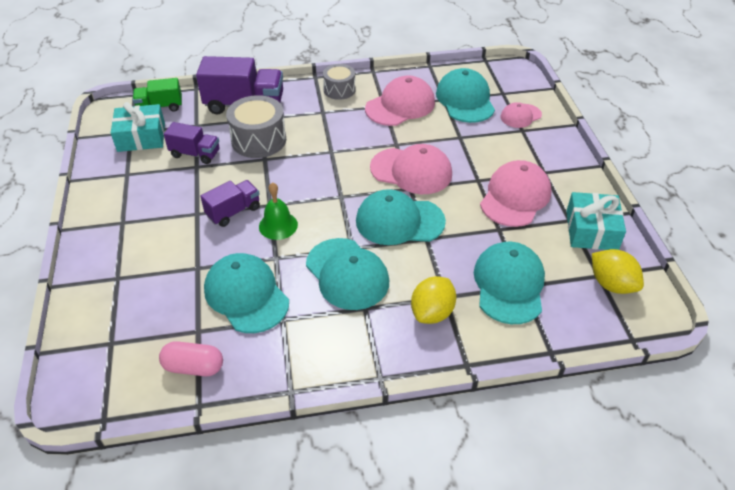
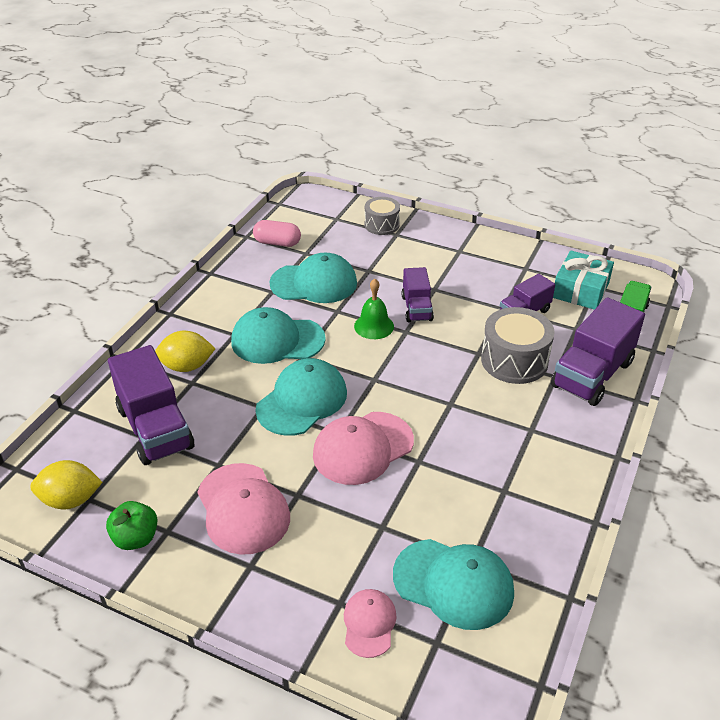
camera: 125 degrees right, 5 degrees down
(194, 367) = (277, 243): pink capsule -> pink capsule turned 60 degrees clockwise
(339, 90) = (570, 466): grey drum -> grey drum (382, 225)
(400, 105) = (492, 506): pink cap -> none
(432, 312) = (187, 366): yellow lemon -> yellow lemon turned 75 degrees counterclockwise
(509, 285) = (155, 428): turquoise cap -> purple truck
(591, 230) = (135, 538): turquoise gift -> green apple

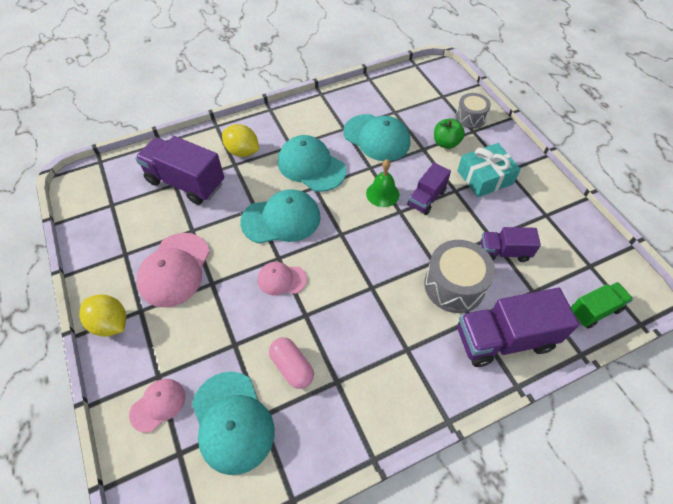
camera: 40 degrees right, 15 degrees up
(70, 500) = (103, 199): yellow lemon -> yellow lemon (111, 323)
(135, 538) = (107, 247): green apple -> green apple (446, 143)
(155, 428) = (186, 182): purple truck -> purple truck turned 105 degrees clockwise
(277, 243) = (384, 94): pink capsule -> pink capsule (292, 367)
(363, 448) = (281, 279): pink cap -> pink cap, size x0.57
(580, 290) = (573, 261): turquoise gift -> turquoise gift (485, 177)

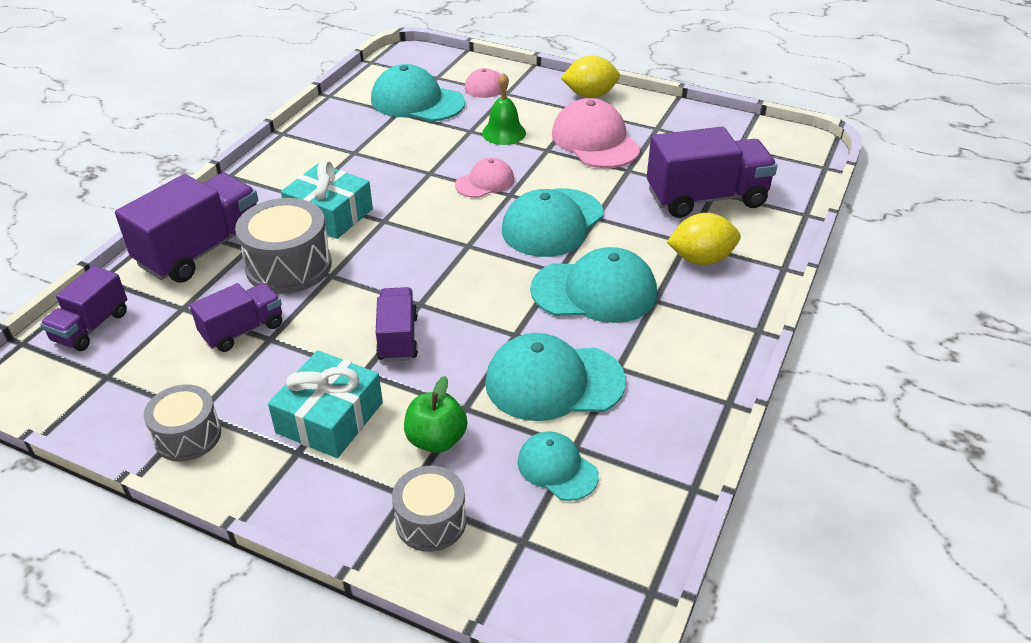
camera: 140 degrees right, 15 degrees down
(292, 367) = (403, 142): pink capsule -> none
(382, 194) = (463, 311): green bell -> green bell (504, 133)
(401, 317) = (329, 214): none -> turquoise gift
(409, 109) = (557, 468): none -> turquoise cap
(555, 205) = (188, 436): none -> grey drum
(594, 310) = (91, 327): green truck -> purple truck

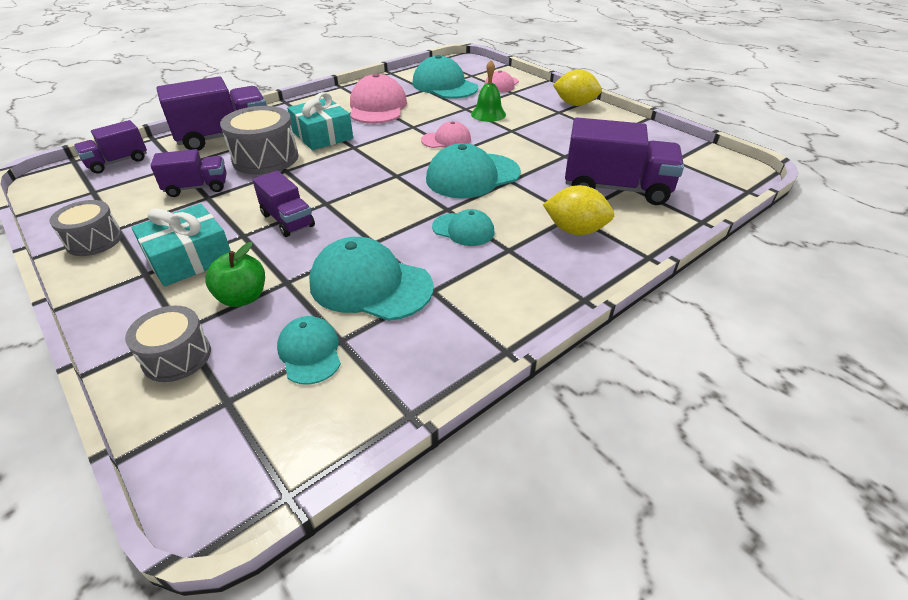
camera: 25 degrees right, 0 degrees up
(398, 338) = (288, 220): purple truck -> purple truck turned 120 degrees clockwise
(594, 291) = (463, 230): turquoise cap -> turquoise cap, size x0.57
(595, 141) = (554, 132): pink cap -> pink cap (377, 107)

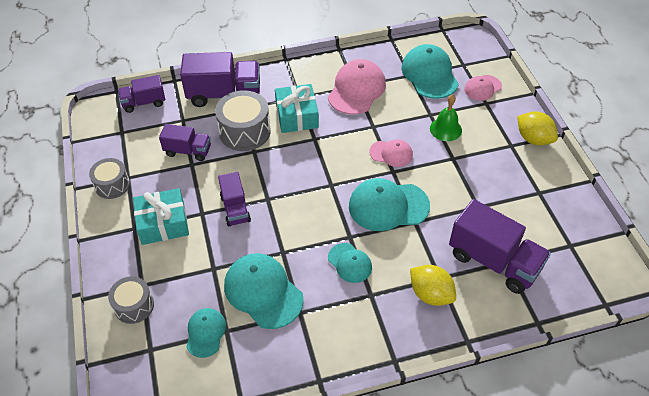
camera: 25 degrees right, 10 degrees up
(243, 298) = (183, 272): green apple -> none

